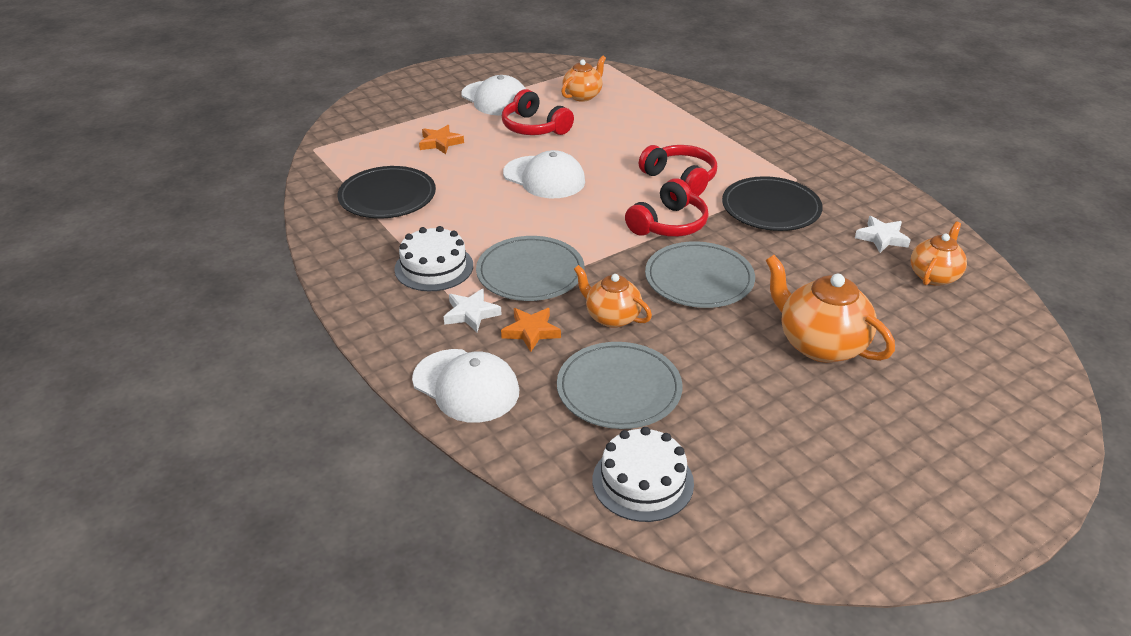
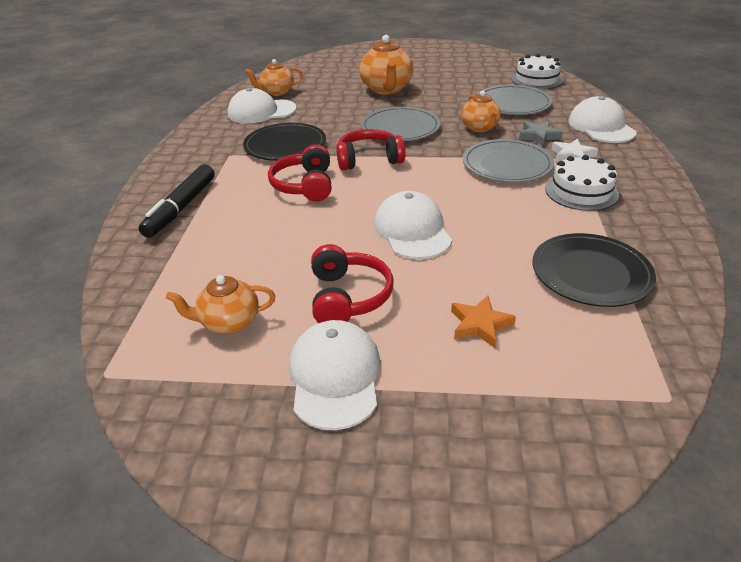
camera: 140 degrees left, 0 degrees up
(531, 331) = (538, 136): orange star -> grey star
(736, 130) = (181, 208): none -> black marker
(882, 238) = (261, 112): white star -> white cap

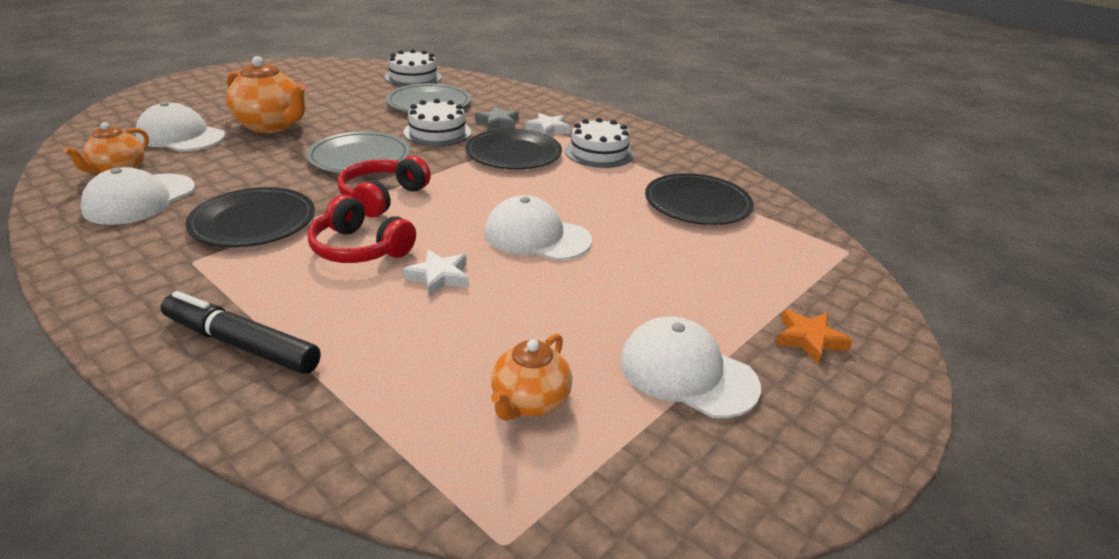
camera: 55 degrees left, 5 degrees down
(181, 208) = (241, 344): black marker -> black marker turned 150 degrees clockwise
(313, 224) = (439, 277): none -> white star
(348, 297) = (586, 314): red headphones -> none
(480, 128) = (437, 132): orange teapot -> white cake
(480, 325) = (702, 273): orange star -> orange star (809, 339)
(507, 164) = (513, 153): grey plate -> black plate
(601, 126) = (530, 100): white cap -> white cap (181, 136)

